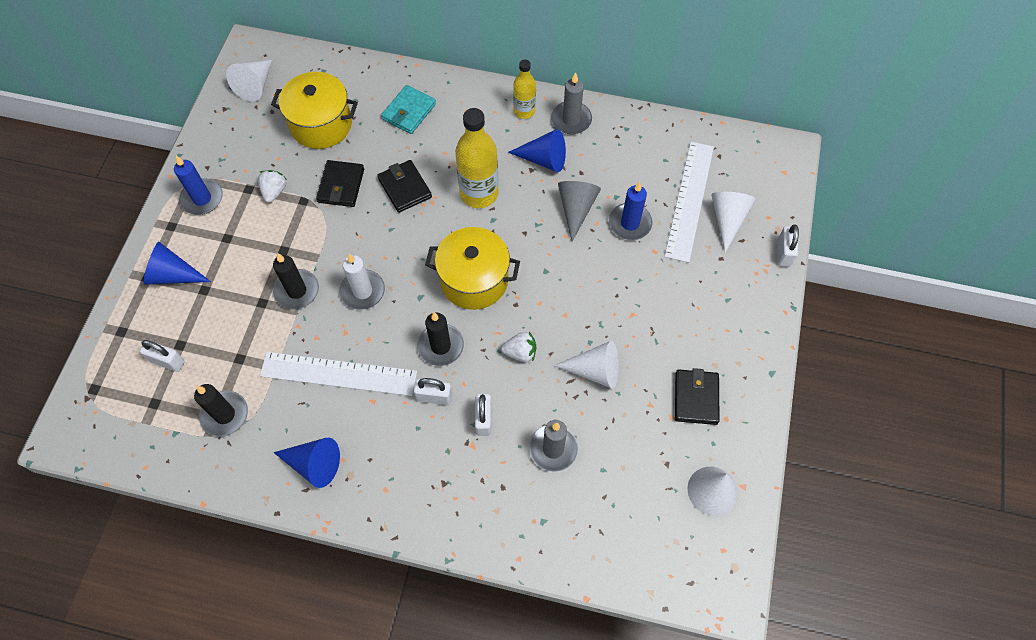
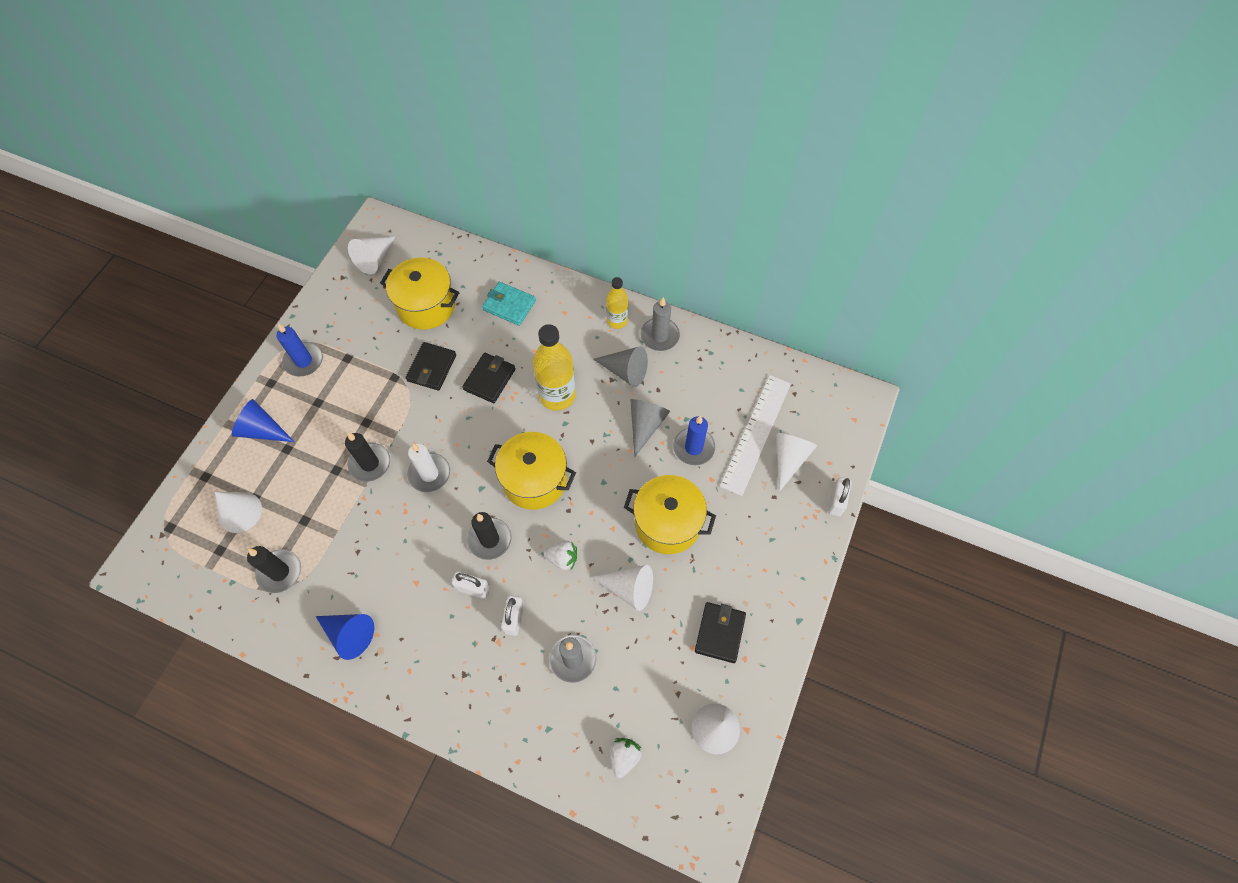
camera: 10 degrees right, 0 degrees up
(167, 361) = (240, 512): white padlock -> white cone
(274, 191) = (370, 364): white strawberry -> white strawberry (624, 757)
(338, 373) = (390, 550): white ruler -> none
(405, 188) = (489, 379): black wallet -> black wallet turned 45 degrees clockwise
(409, 112) = (509, 305): turquoise wallet -> turquoise wallet turned 75 degrees clockwise
(543, 159) = (625, 371): blue cone -> grey cone
(620, 301) = (667, 523): none -> yellow pot

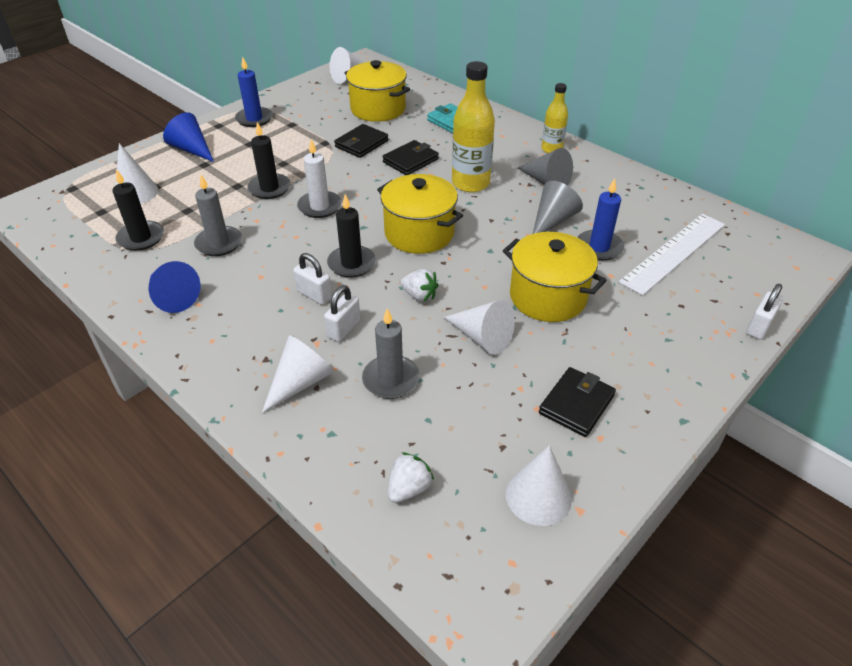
camera: 20 degrees right, 20 degrees down
(659, 336) = (591, 166): grey candle -> grey candle (219, 243)
(789, 459) = (707, 280): white cone -> white cone (301, 382)

